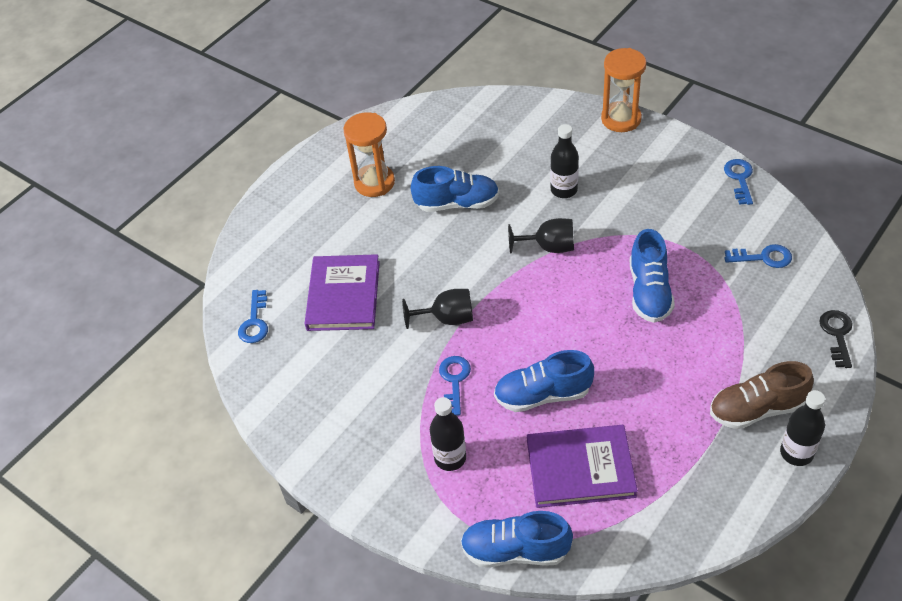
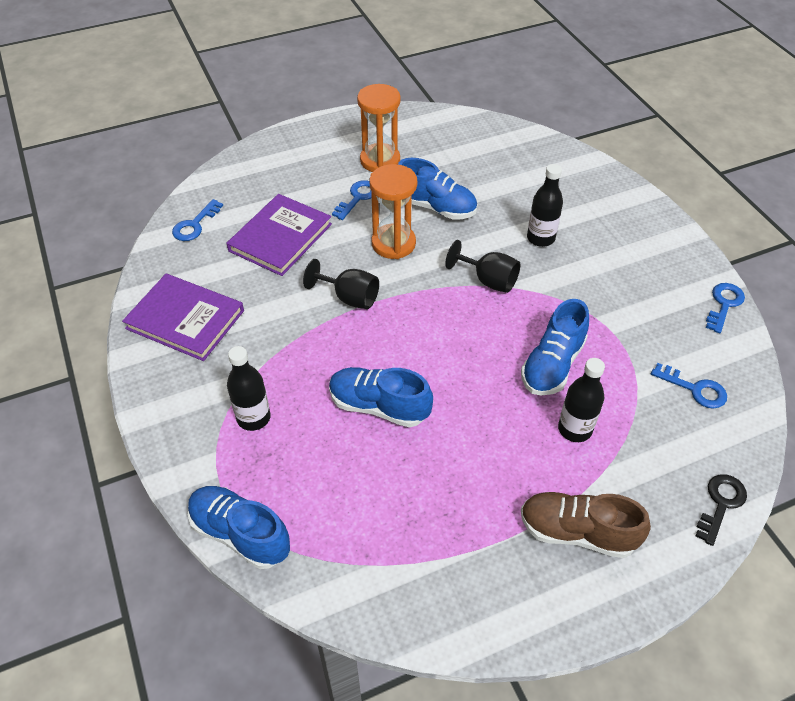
camera: 25 degrees right, 0 degrees up
(454, 381) = (312, 353): blue key -> blue key (357, 198)
(580, 468) = (359, 492): purple book -> purple book (185, 319)
(621, 119) = (642, 201): orange hourglass -> orange hourglass (393, 243)
(796, 453) = (587, 600): black bottle -> black bottle (574, 429)

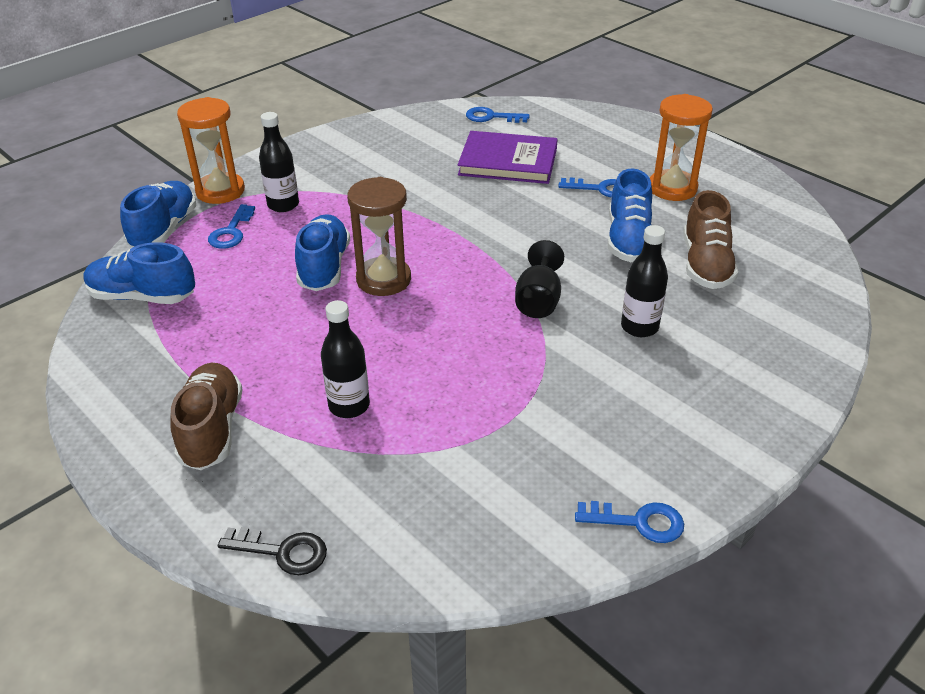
camera: 70 degrees right, 10 degrees down
(185, 319) = (375, 144): purple book -> none
(349, 298) = (453, 218): black goblet -> none
(393, 243) = (549, 226): orange hourglass -> orange hourglass (220, 191)
(418, 368) = (383, 279): none -> brown hourglass
(484, 181) = (705, 265): none -> brown shoe
(552, 365) = (436, 372): blue shoe -> blue shoe (142, 296)
(694, 389) = (459, 506): blue key -> blue key (231, 232)

